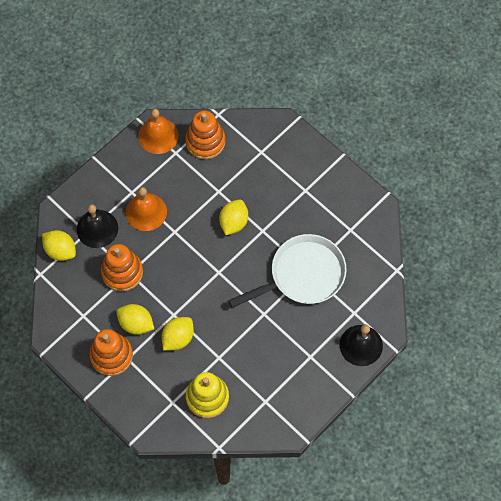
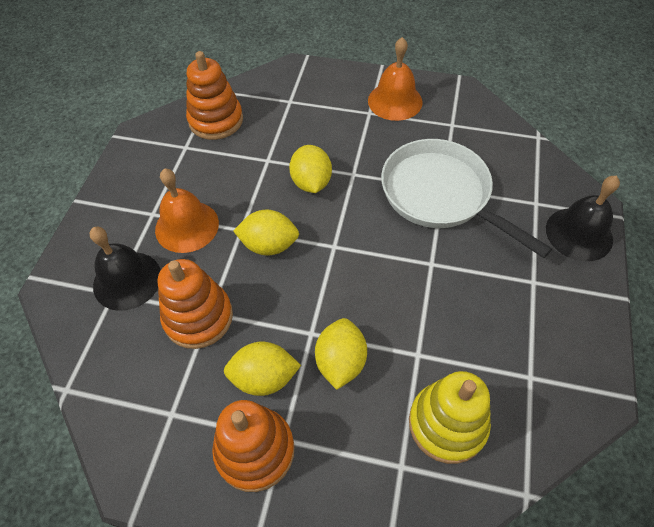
camera: 30 degrees left, 10 degrees down
(60, 250) = (84, 338): yellow lemon -> yellow lemon (269, 245)
(158, 135) = (151, 140): orange bell -> orange bell (395, 101)
(302, 275) = (441, 195): white pan -> white pan turned 75 degrees counterclockwise

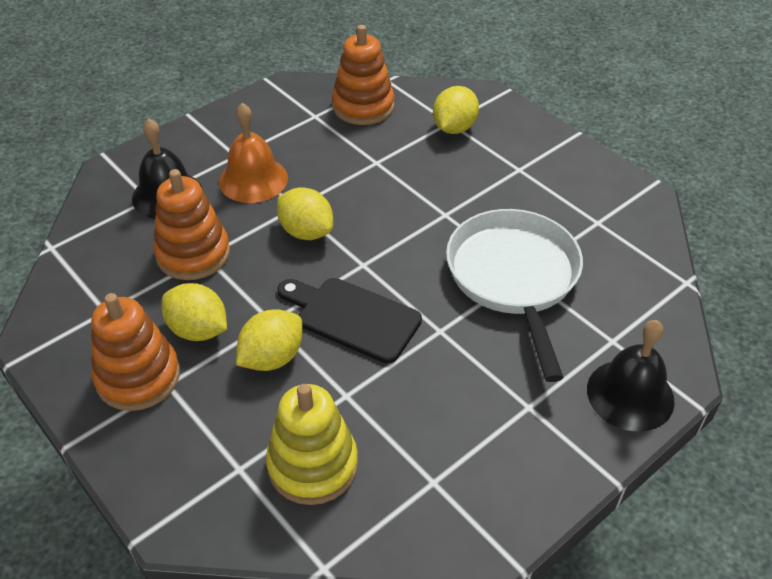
camera: 35 degrees right, 10 degrees down
(311, 182) = (397, 201): yellow lemon -> yellow lemon (454, 128)
(366, 292) = (352, 317): none -> black cutting board
(395, 101) = (557, 171): orange bell -> none

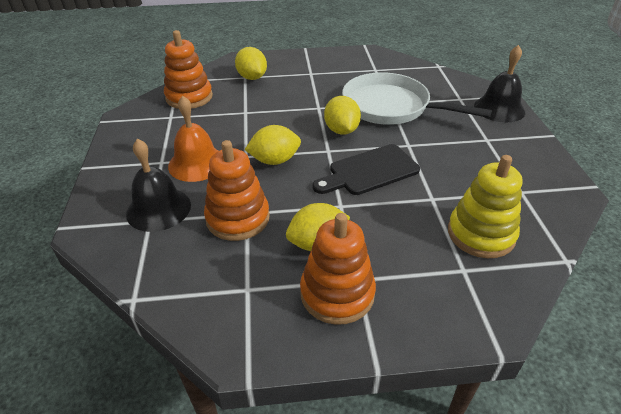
camera: 55 degrees left, 5 degrees down
(272, 358) = (375, 217): yellow lemon -> yellow lemon (341, 130)

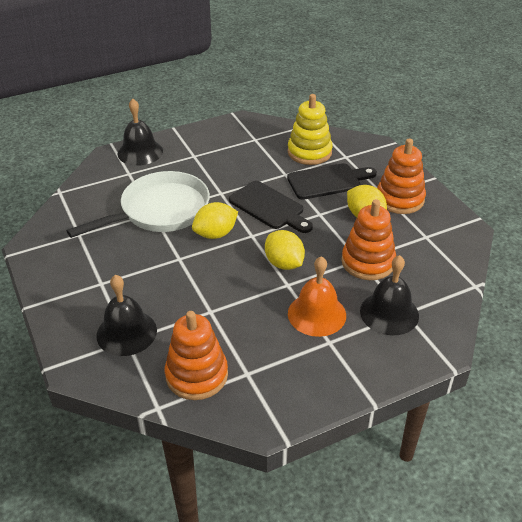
camera: 110 degrees left, 0 degrees up
(252, 77) = (126, 332): yellow lemon -> black bell
(391, 107) = (160, 211): white pan -> white pan turned 135 degrees counterclockwise
(405, 232) = (328, 181): none -> black cutting board

